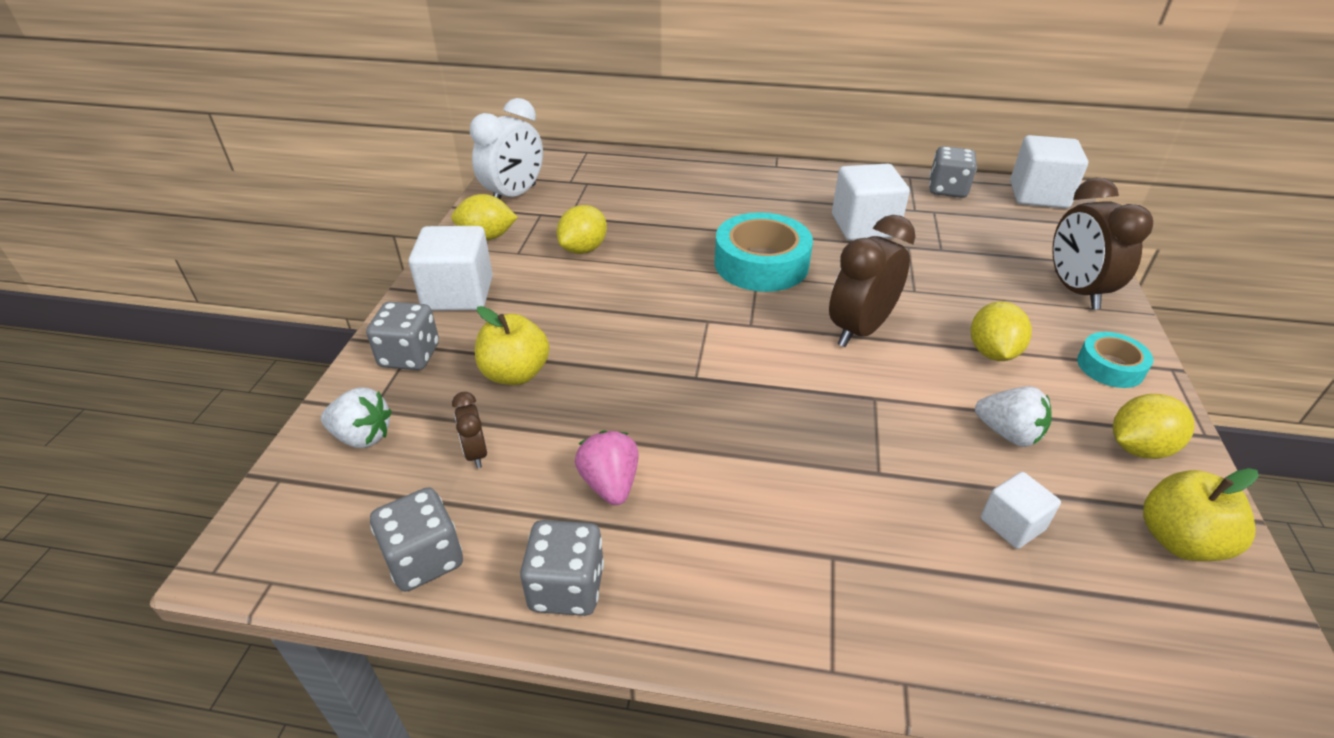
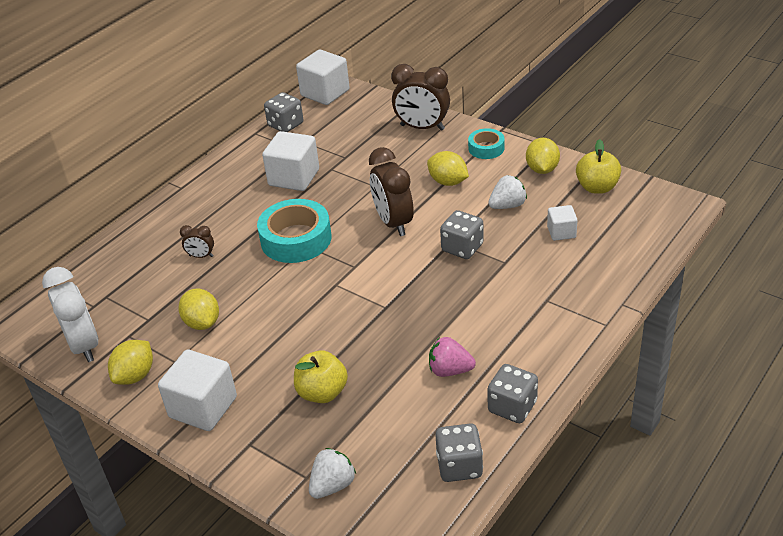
camera: 60 degrees left, 0 degrees up
(410, 356) = (260, 448): grey dice -> grey dice (462, 248)
(476, 453) = (386, 427): brown clock -> brown clock (201, 256)

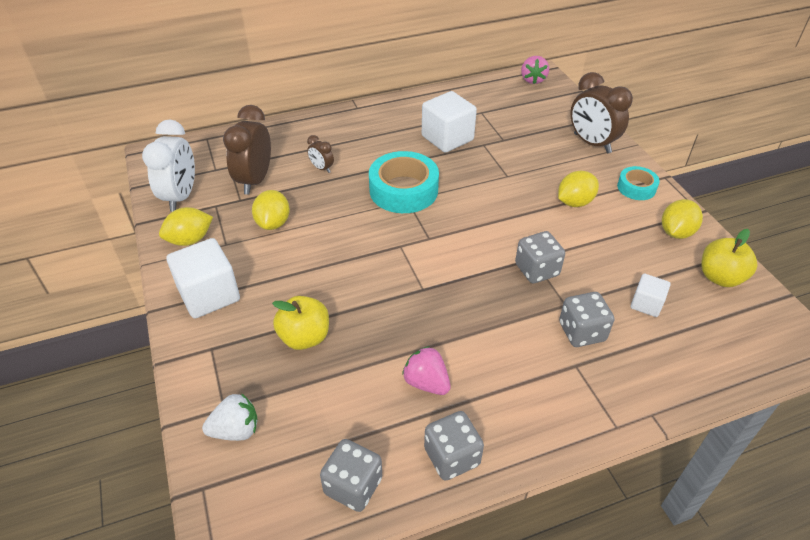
camera: 30 degrees right, 5 degrees up
(285, 125) = (478, 92): grey dice -> grey dice (582, 332)
(325, 93) = (533, 80): white cube -> pink strawberry
(393, 223) = (495, 216): brown clock -> brown clock (255, 180)
(448, 182) = (574, 202): yellow lemon -> yellow lemon turned 75 degrees clockwise
(507, 205) = (613, 251): white strawberry -> none

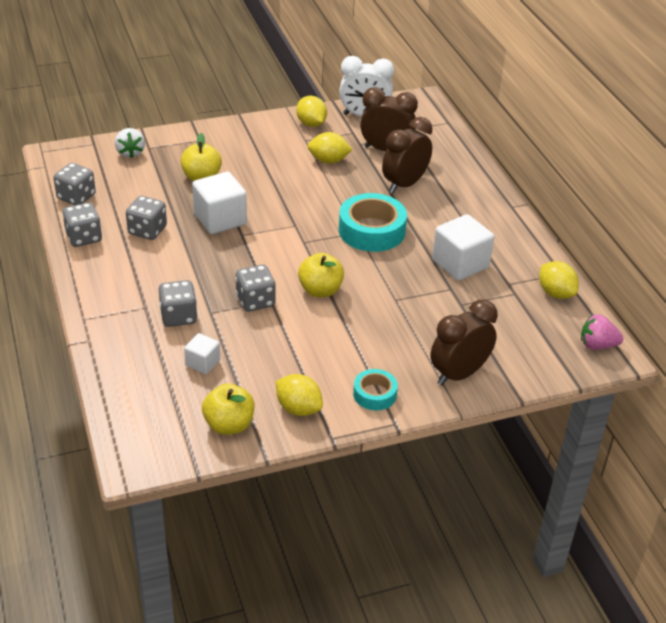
camera: 90 degrees right, 5 degrees down
(209, 295) = (250, 136): white cube -> white cube (220, 219)
(322, 168) = (404, 184): brown clock -> brown clock, size x2.07
(426, 382) = (147, 230): pink strawberry -> grey dice
(507, 223) = (320, 290): none -> yellow apple
(574, 202) = (350, 341): yellow lemon -> yellow lemon (555, 293)

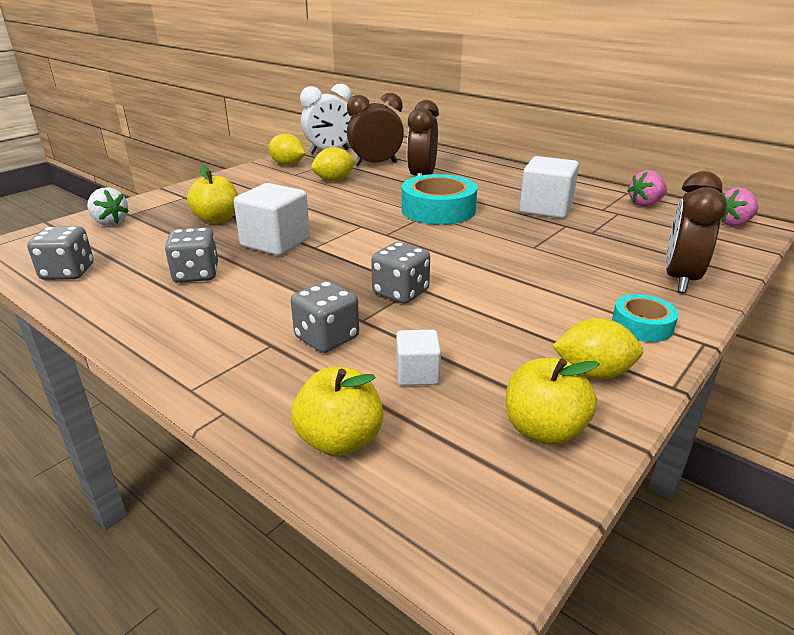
camera: 30 degrees left, 10 degrees down
(84, 237) = (112, 305): grey dice -> none
(320, 290) = (455, 262): yellow apple -> yellow apple (340, 440)
(555, 293) = (645, 204): yellow lemon -> pink strawberry

